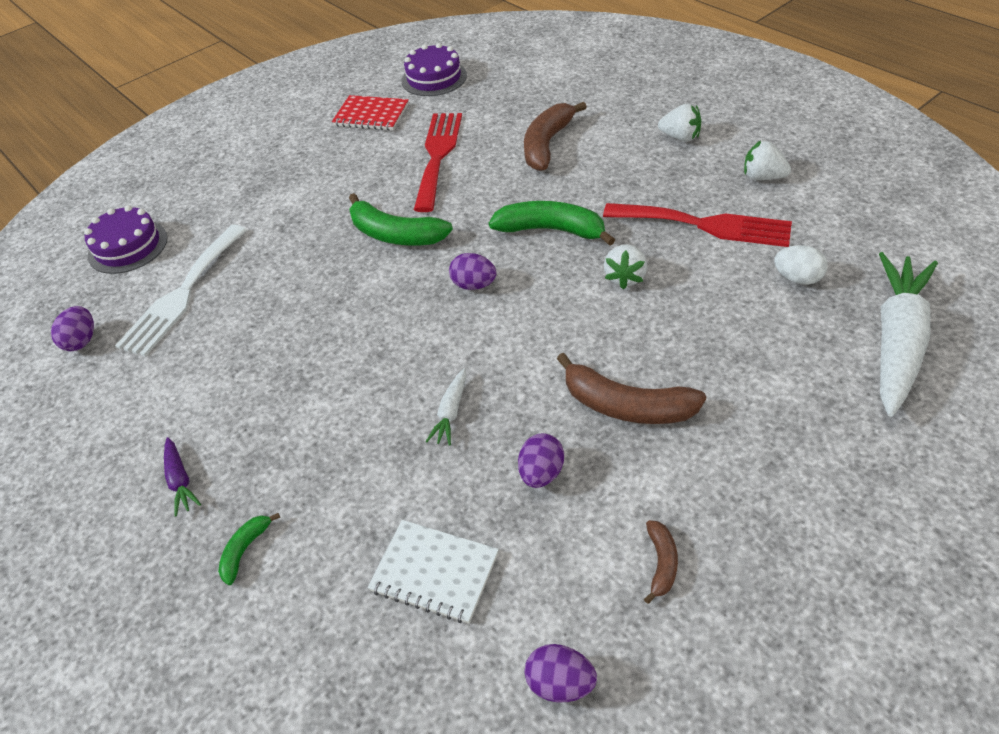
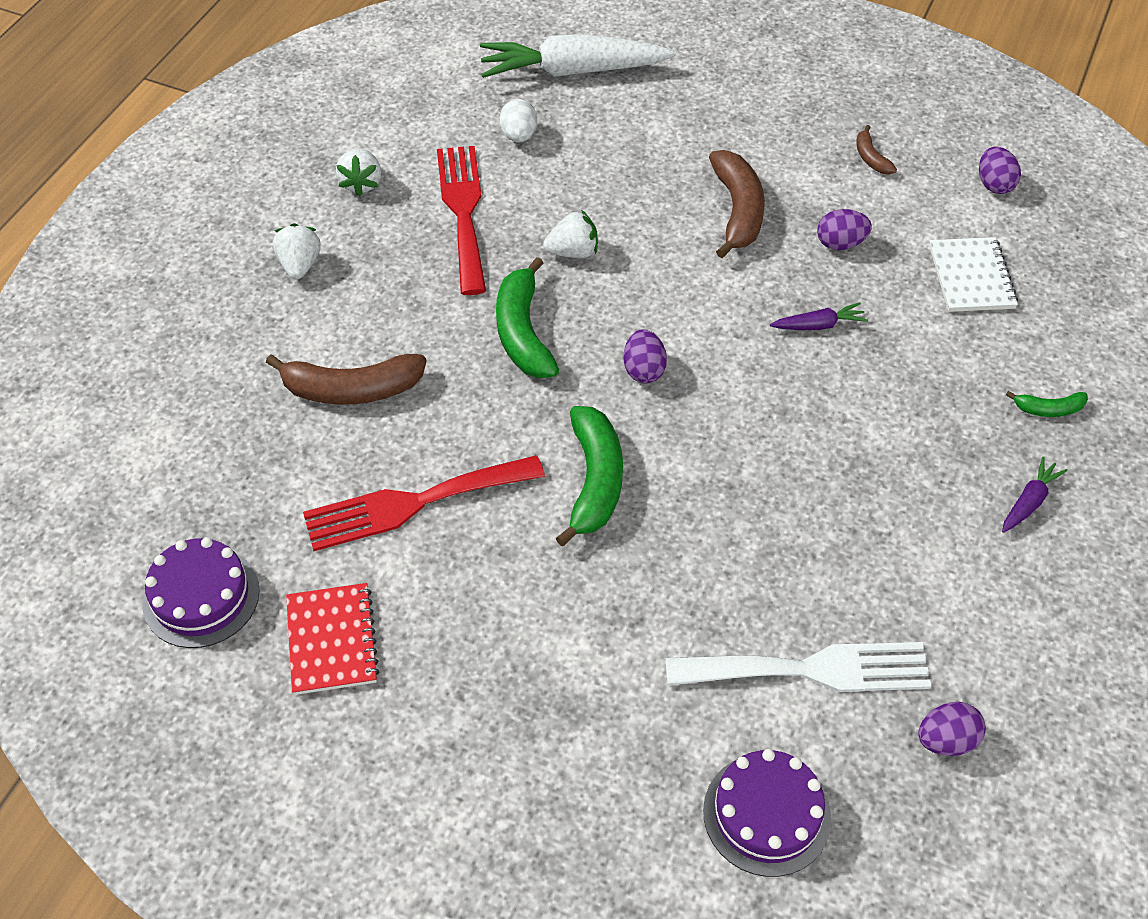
camera: 120 degrees left, 5 degrees up
(451, 412) = (818, 325): white carrot -> purple carrot
(661, 563) = (871, 158): brown banana -> brown banana turned 90 degrees counterclockwise

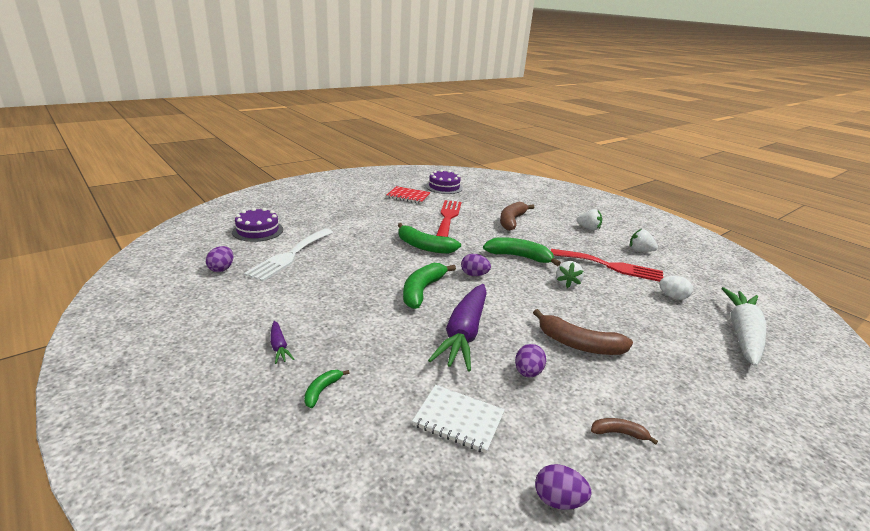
camera: 115 degrees right, 25 degrees down
(753, 414) = (422, 291): none -> green banana
(818, 325) = (464, 333): purple carrot -> purple carrot, size x2.31

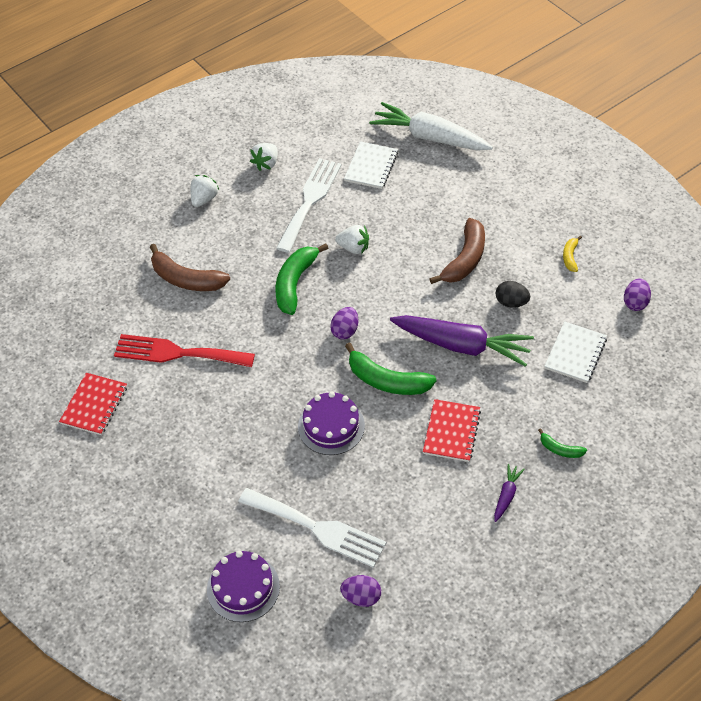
camera: 85 degrees left, 25 degrees up
(279, 346) = (506, 495): purple carrot -> purple carrot turned 45 degrees counterclockwise
(362, 320) = (451, 432): none -> red notebook
(424, 246) = (276, 381): green banana -> none
(444, 187) = (48, 356): purple cake -> purple cake (331, 426)
(527, 372) = (511, 302): purple egg -> black egg
(611, 266) = (310, 201): red fork -> white fork
(619, 433) = (570, 257): brown banana -> yellow banana
(672, 297) = (371, 167): white egg -> white notebook

